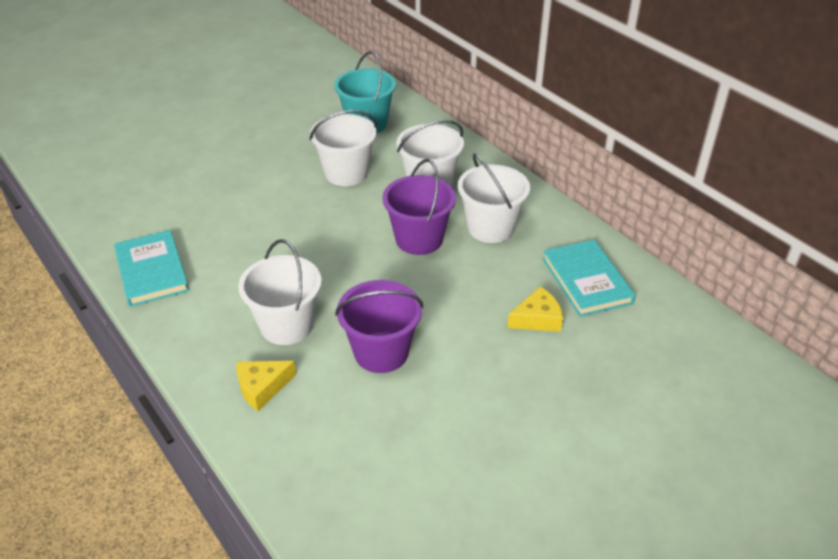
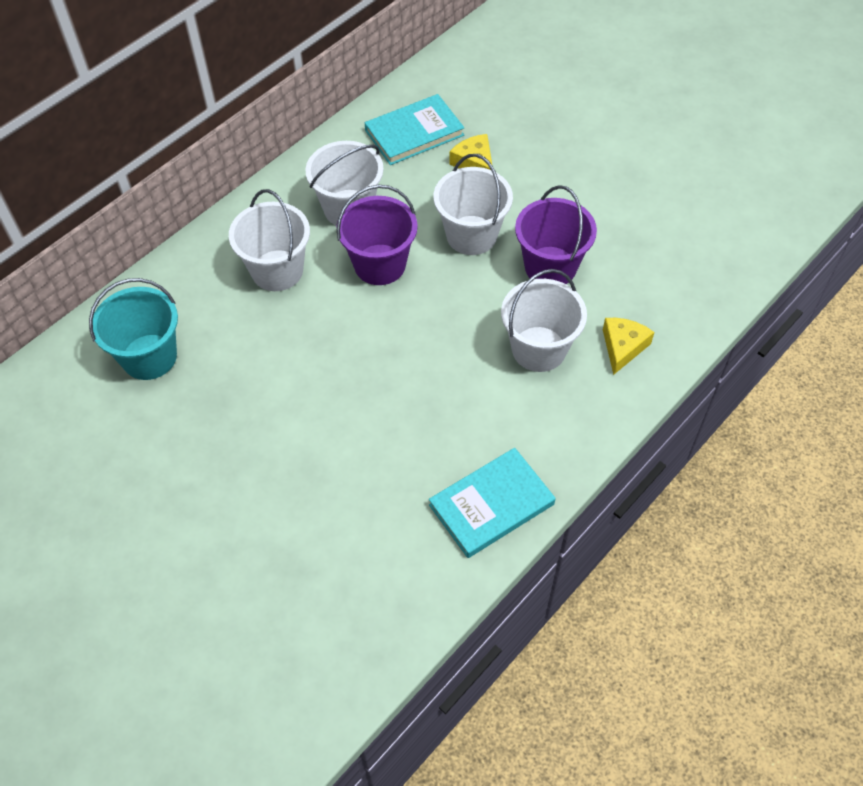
camera: 100 degrees left, 15 degrees up
(262, 387) = (623, 347): yellow cheese -> yellow cheese turned 120 degrees counterclockwise
(346, 173) = (266, 355): white bucket -> white bucket (471, 235)

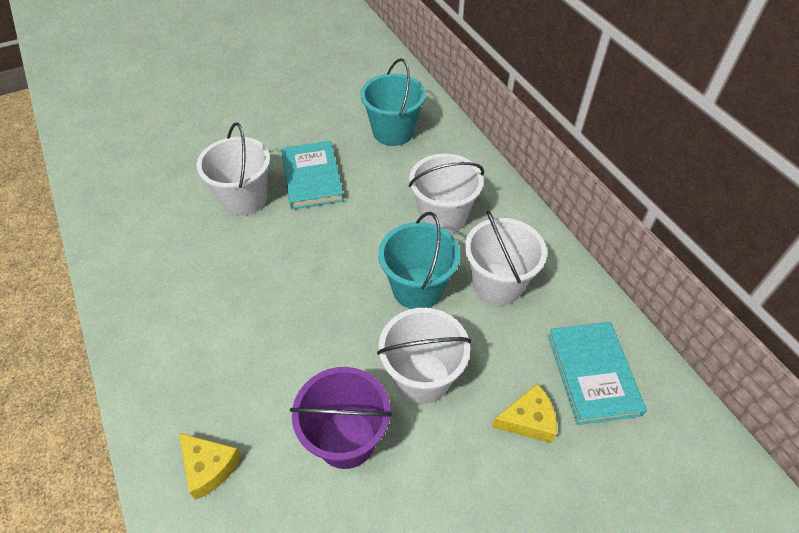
camera: 110 degrees right, 5 degrees down
(380, 264) = (417, 288): purple bucket -> turquoise bucket
(491, 504) = (136, 290): turquoise book -> turquoise book (312, 177)
(539, 349) = (254, 384): white bucket -> white bucket (244, 198)

